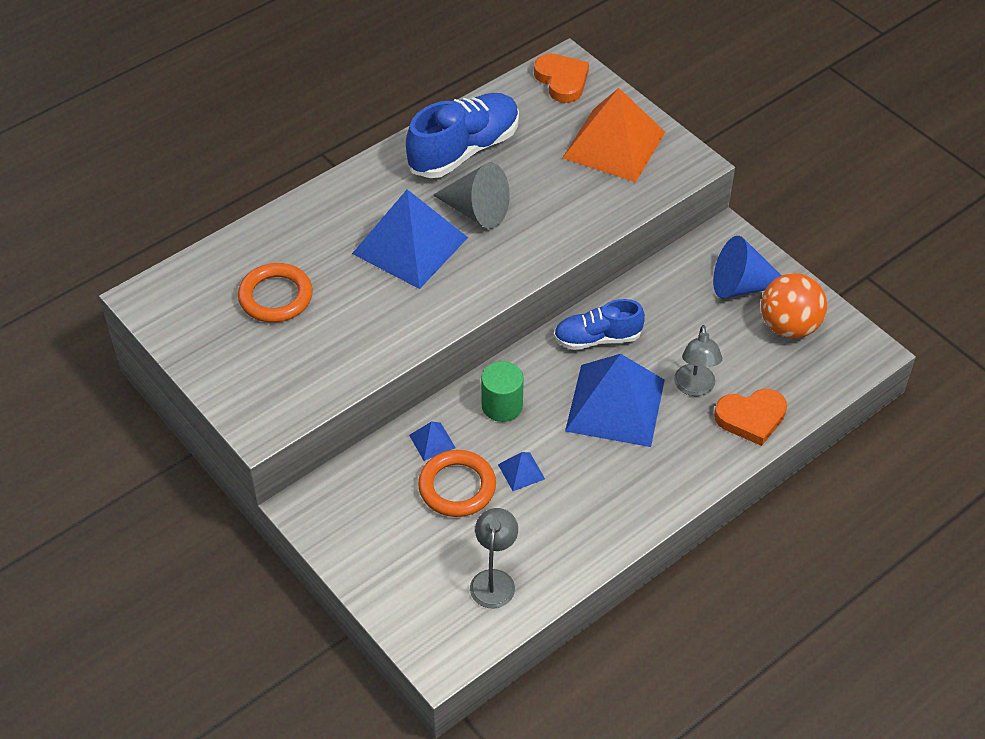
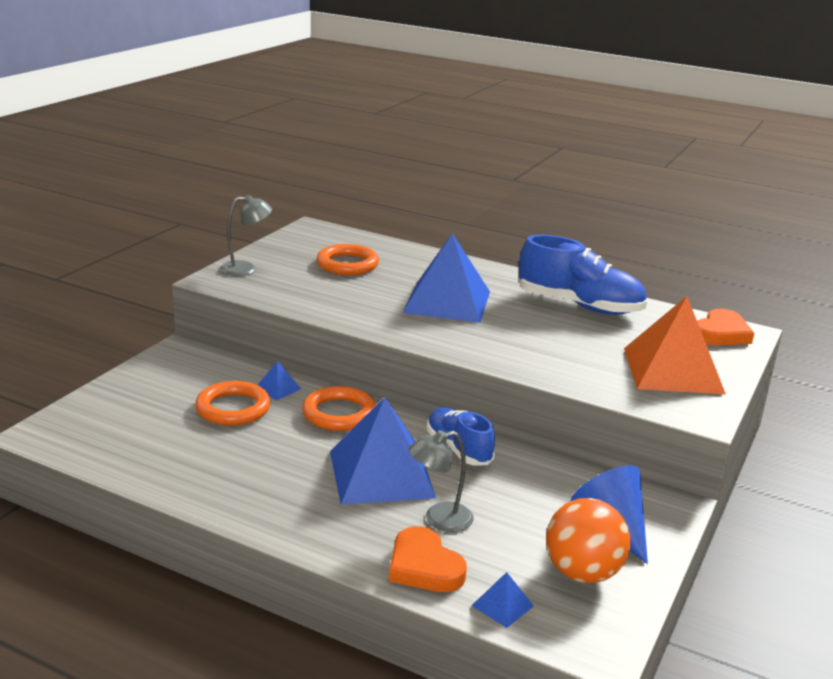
camera: 65 degrees right, 25 degrees down
(476, 211) = (514, 321): grey cone -> none
(494, 580) = (135, 444): grey lamp -> grey lamp (246, 269)
(502, 406) = (339, 414): green cylinder -> orange ring
(521, 471) = (267, 436): blue pyramid -> blue pyramid (502, 605)

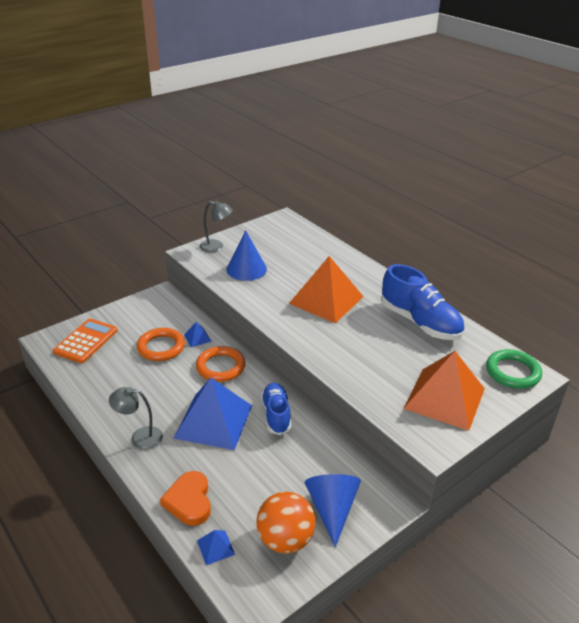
camera: 25 degrees right, 10 degrees up
(108, 423) = (86, 341): none -> orange calculator
(311, 286) = (246, 269): none -> blue cone
(347, 264) = (283, 254): orange ring -> none
(439, 519) = (224, 467): grey lamp -> grey lamp (140, 437)
(447, 302) = (326, 300): blue pyramid -> orange pyramid
(721, 333) = (512, 372): orange heart -> green ring

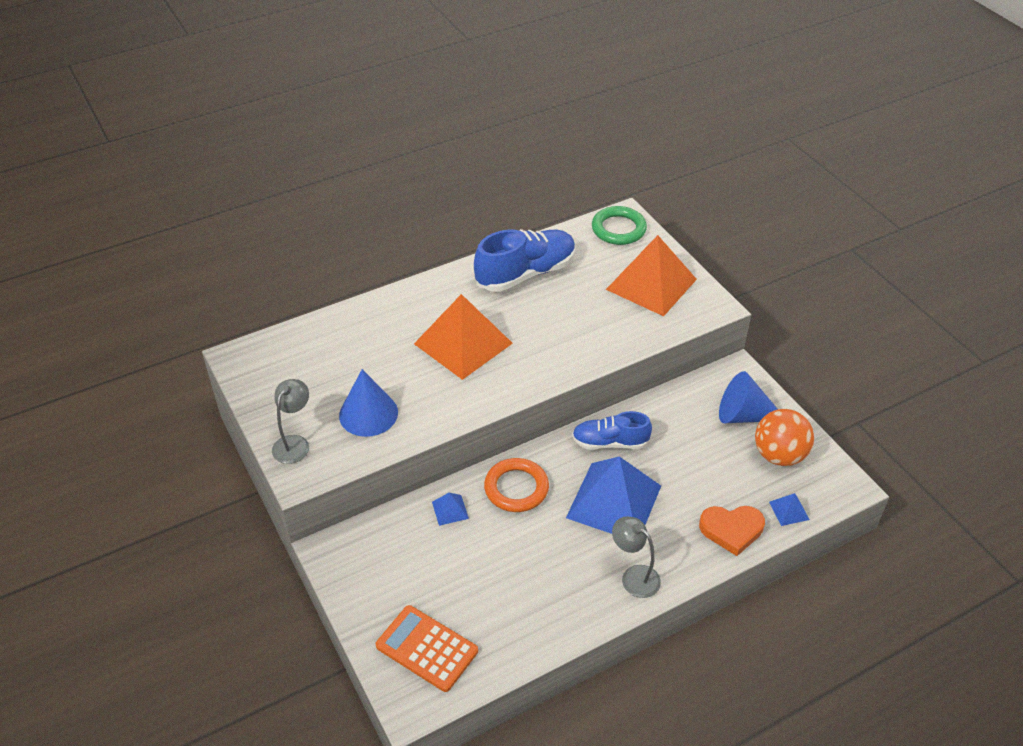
camera: 80 degrees left, 10 degrees up
(140, 437) = (634, 576): grey lamp -> grey lamp turned 120 degrees clockwise
(161, 347) = (462, 552): orange ring -> none

